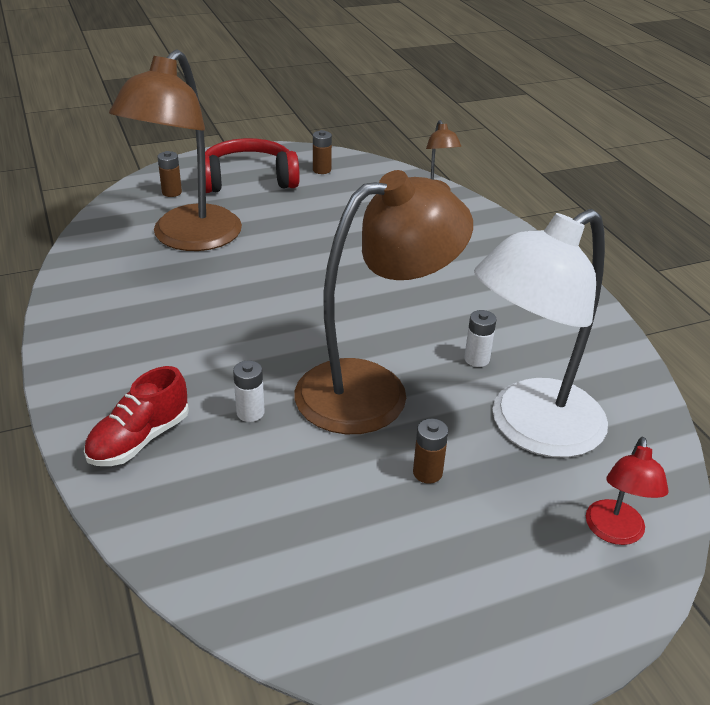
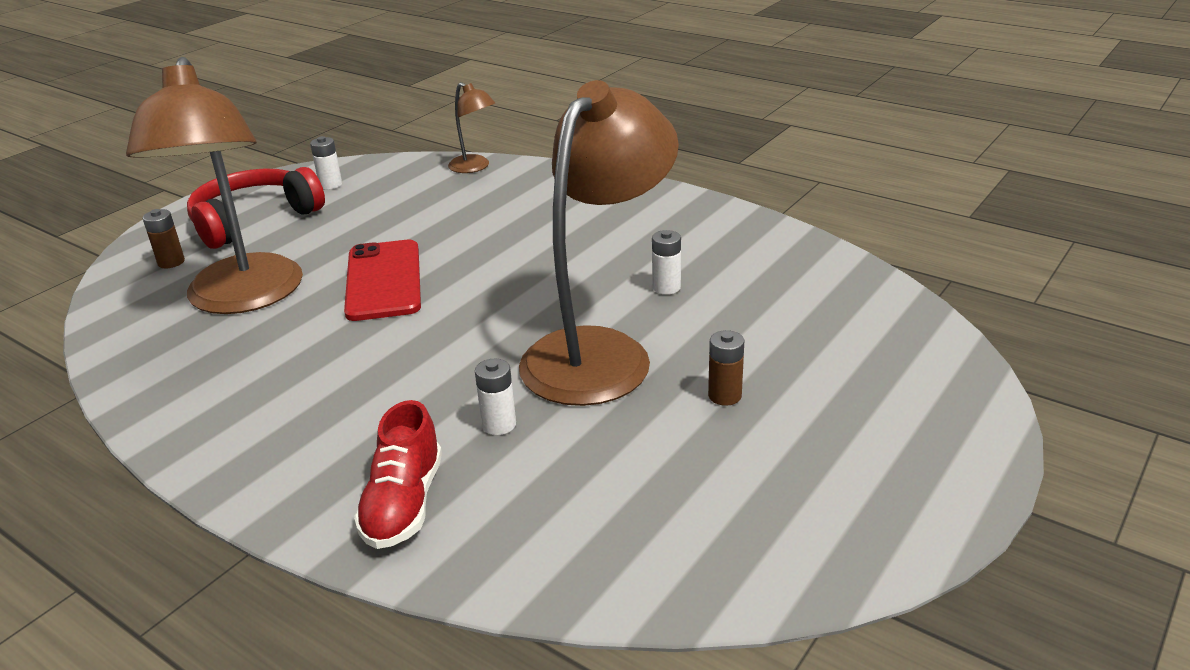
camera: 30 degrees left, 5 degrees down
(284, 263) = (383, 280): none -> red phone
(322, 170) = (330, 185): brown battery -> white battery
(530, 428) = (771, 322): white lamp -> none
(615, 532) = (920, 367): red lamp -> none

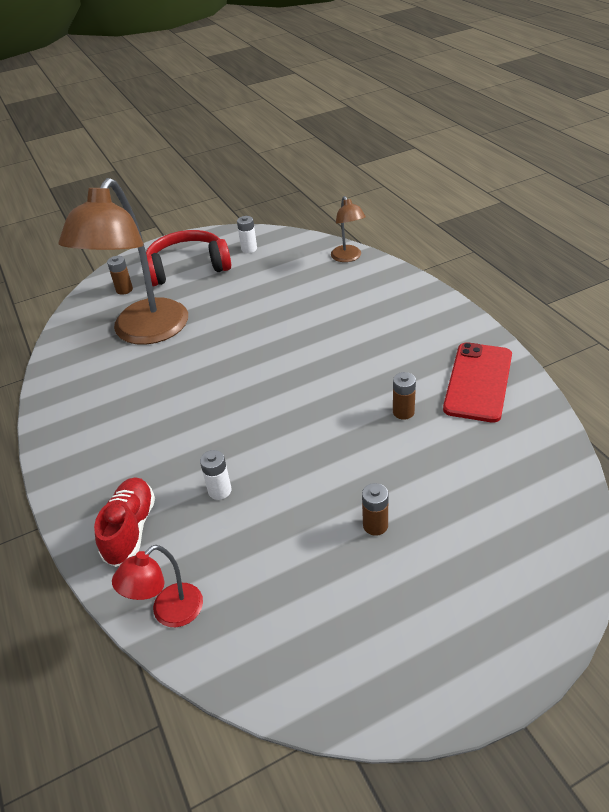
camera: 30 degrees right, 10 degrees up
(383, 280) = (229, 344): red phone -> red phone (478, 382)
(403, 504) = (130, 529): red shoe -> red shoe turned 150 degrees clockwise
(537, 568) = (169, 613): none -> red lamp
(600, 352) = (320, 454): brown lamp -> none
(666, 287) = (403, 412): white battery -> brown battery

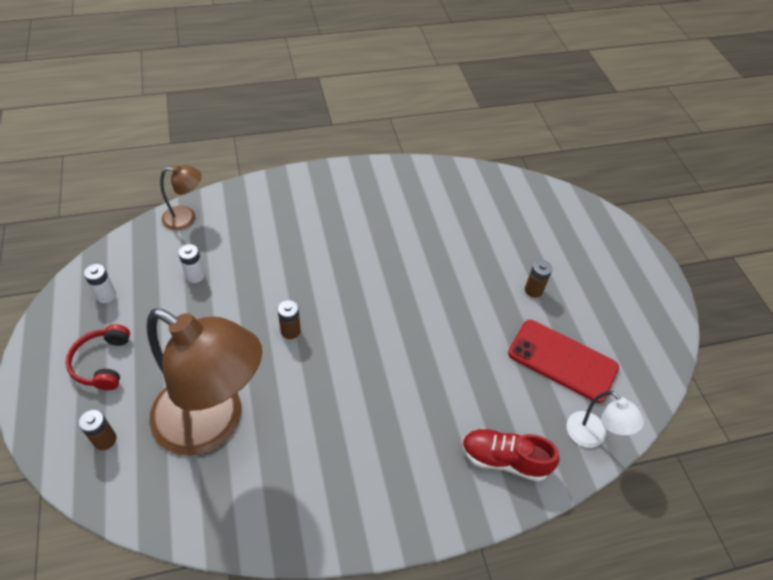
camera: 85 degrees left, 10 degrees up
(169, 613) = (592, 436): red lamp -> white lamp
(187, 267) = (102, 363): red headphones -> red headphones, size x0.61
(220, 491) = (476, 383): white battery -> white battery (195, 275)
(403, 412) = (425, 242): brown battery -> brown battery (290, 331)
(478, 382) = (408, 190): red phone -> red phone (562, 361)

